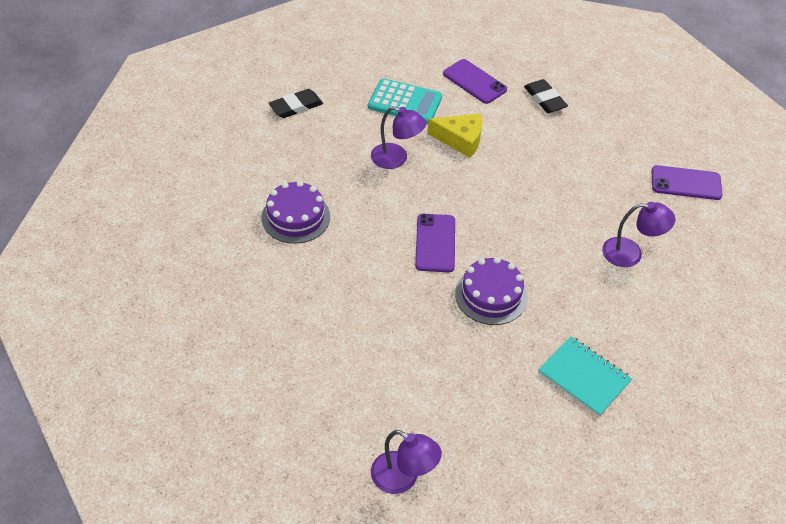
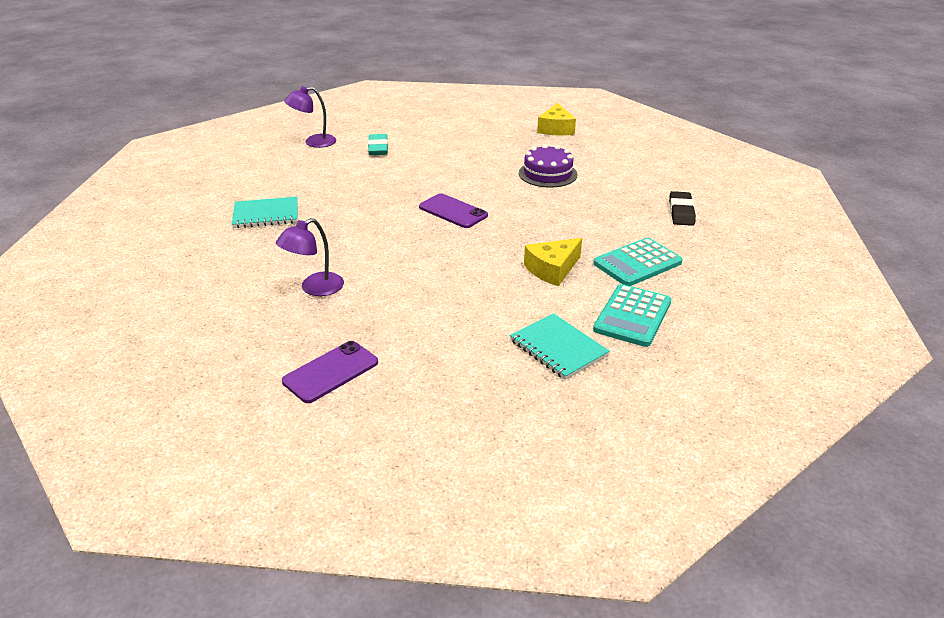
camera: 130 degrees right, 15 degrees down
(167, 265) = (556, 129): none -> yellow cheese
(359, 397) = (378, 148): none -> turquoise eraser
(396, 159) = (563, 230): purple lamp -> none
(474, 82) = (632, 316): purple phone -> turquoise calculator
(491, 295) = (377, 212): purple cake -> none
(545, 99) = (558, 348): black eraser -> turquoise notebook

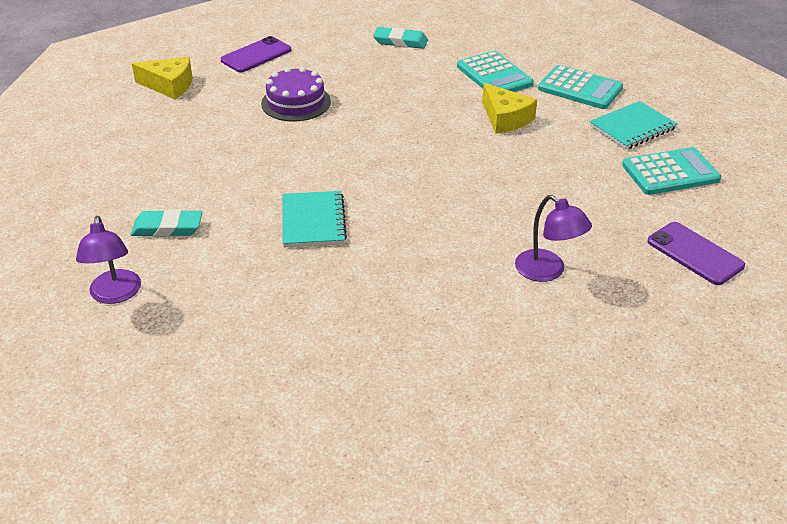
camera: 85 degrees left, 5 degrees up
(266, 215) = (359, 328): turquoise notebook -> turquoise notebook (313, 221)
(453, 211) = (376, 170): purple phone -> purple phone (256, 55)
(471, 368) = (670, 172): none -> turquoise calculator
(681, 212) = (400, 41): black eraser -> turquoise eraser

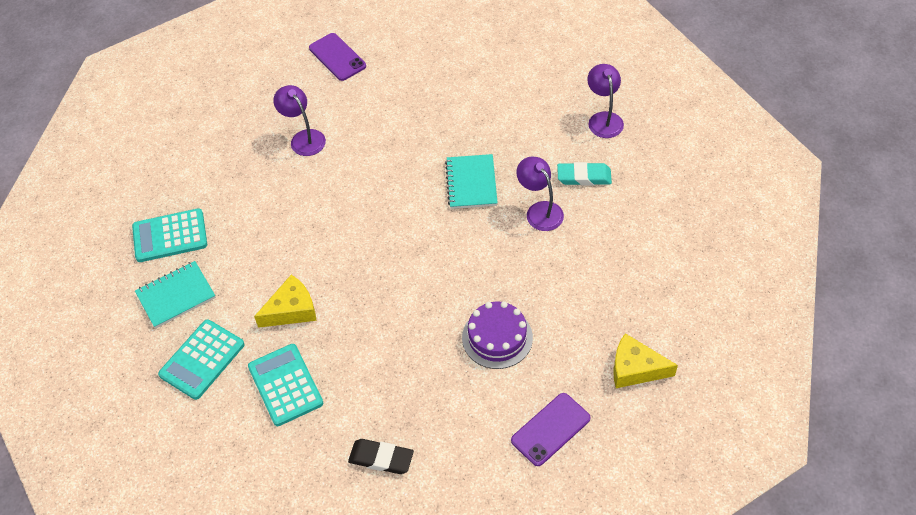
camera: 175 degrees left, 15 degrees up
(232, 195) = (540, 210): none -> purple lamp
(400, 41) = (381, 458): turquoise eraser -> black eraser
(505, 119) = (291, 310): yellow cheese -> yellow cheese turned 90 degrees clockwise
(580, 88) = (202, 360): turquoise calculator -> turquoise calculator turned 90 degrees counterclockwise
(694, 254) = (193, 153): purple phone -> purple phone (337, 57)

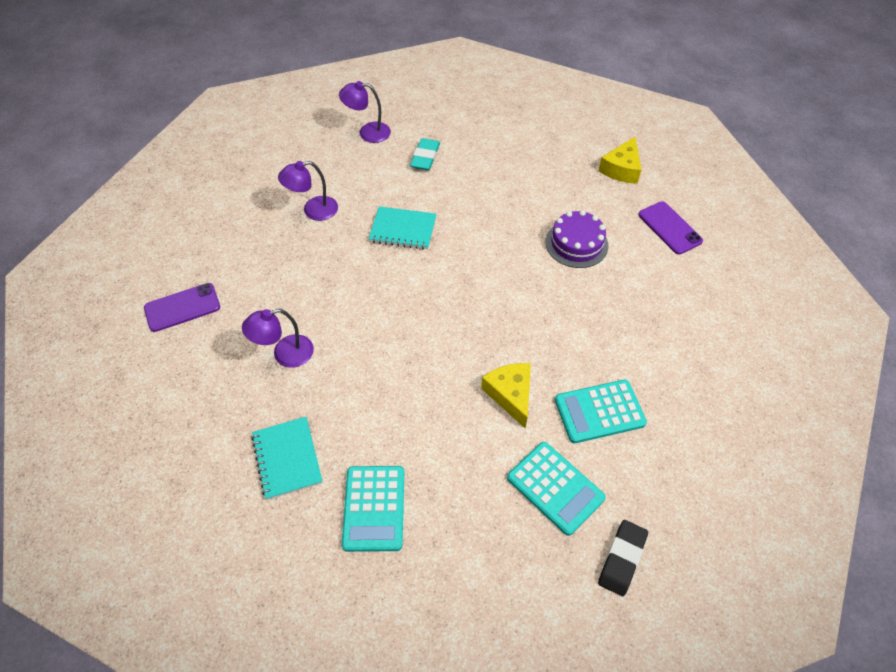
camera: 80 degrees left, 0 degrees up
(176, 296) = (463, 508): turquoise notebook -> turquoise notebook (287, 459)
(381, 458) = (687, 345): black eraser -> black eraser (622, 559)
(540, 210) = (451, 191): purple lamp -> purple lamp (313, 210)

